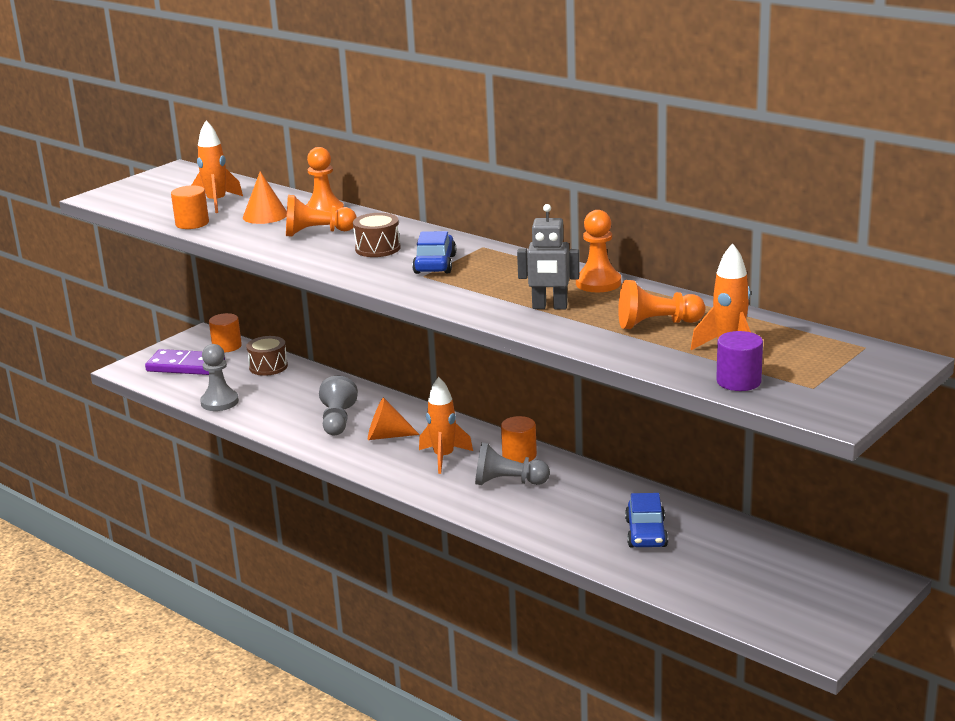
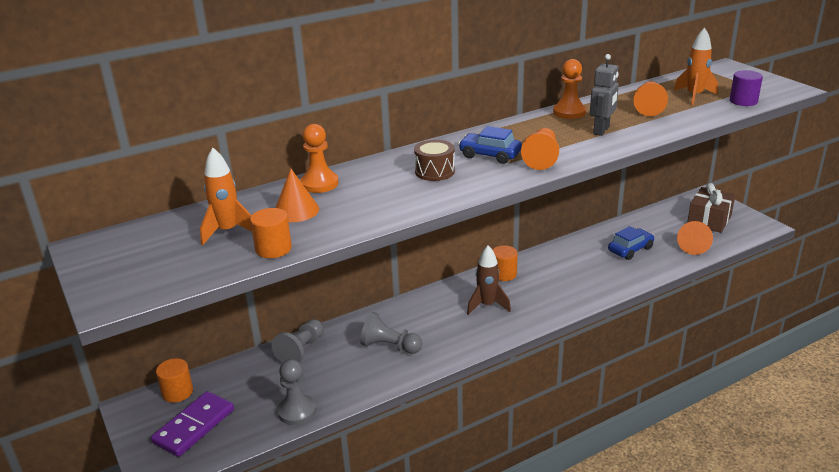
camera: 70 degrees left, 5 degrees up
(268, 366) = (250, 371): brown drum -> none
(317, 233) = (370, 192): orange pawn -> orange pawn (541, 158)
(386, 436) = (435, 326): orange cone -> orange cone (693, 247)
(444, 457) = (487, 305): orange rocket -> brown rocket
(508, 482) = (540, 285): grey pawn -> grey pawn (301, 350)
(646, 533) = (630, 249): blue car -> blue car turned 60 degrees counterclockwise
(794, 591) = (709, 220): none -> brown gift

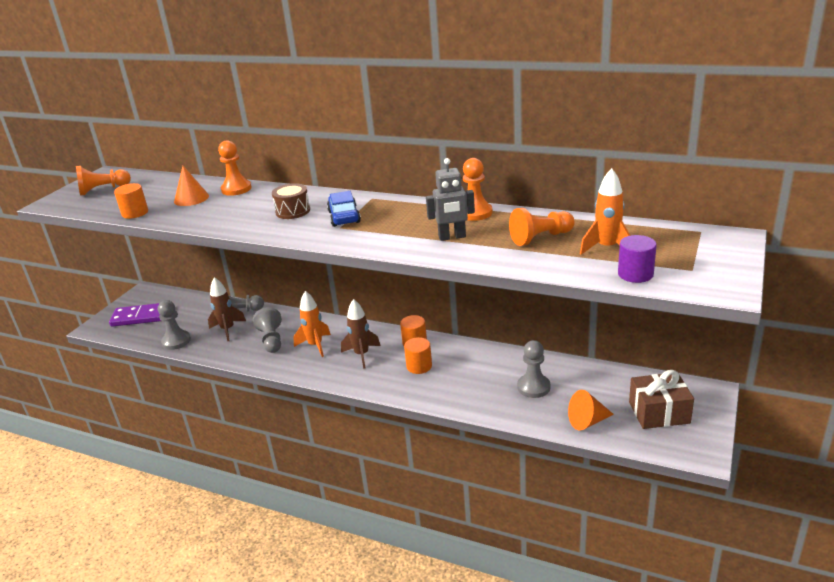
camera: 55 degrees right, 0 degrees up
(177, 392) = (166, 296): orange cylinder -> orange cylinder (419, 366)
(228, 231) = (148, 194): orange rocket -> orange rocket (315, 345)
(327, 368) = (228, 330): none -> brown rocket
(541, 158) = (361, 235): orange pawn -> orange pawn (103, 190)
(630, 249) = (533, 387): blue car -> grey pawn

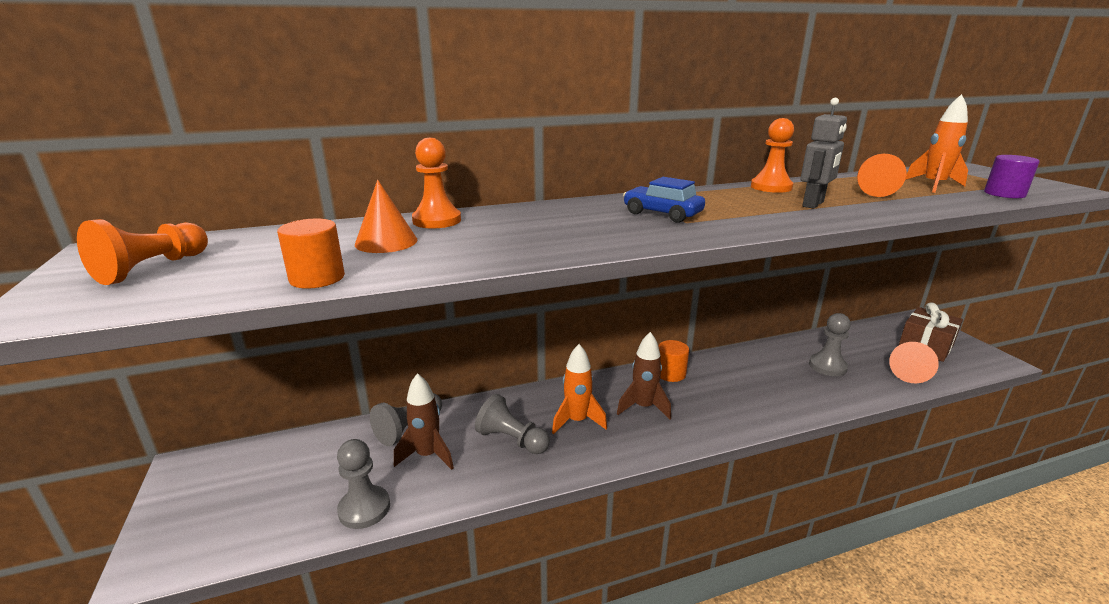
camera: 45 degrees left, 5 degrees down
(140, 317) = (234, 506): purple domino -> none
(293, 211) = (585, 222): brown drum -> none
(419, 366) = (714, 392): orange cylinder -> none

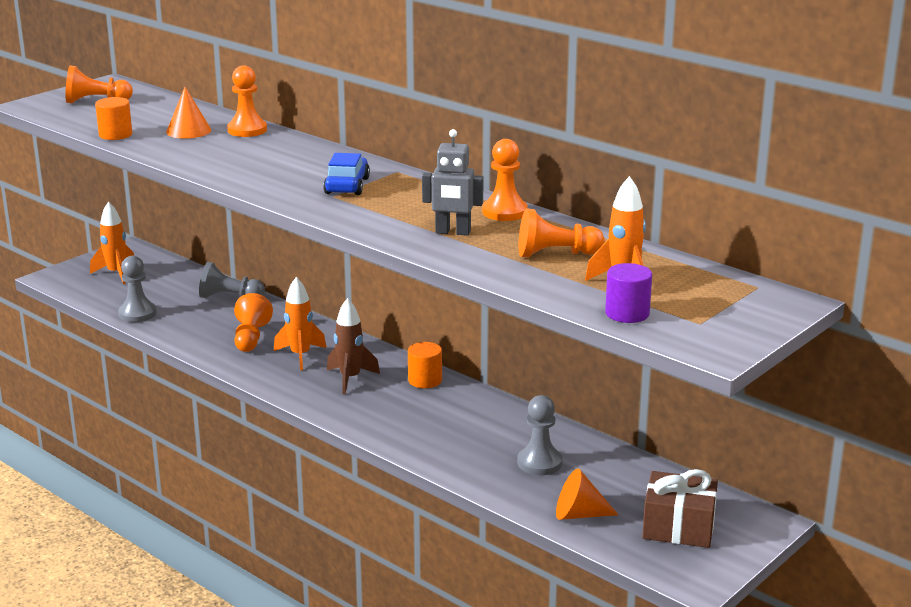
camera: 60 degrees right, 0 degrees up
(234, 496) = (116, 273): none -> orange rocket
(427, 455) = (205, 314): brown rocket -> none
(512, 440) = (251, 338): grey pawn -> orange pawn

